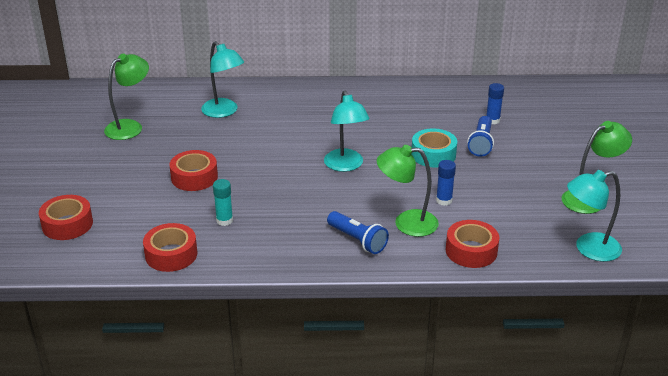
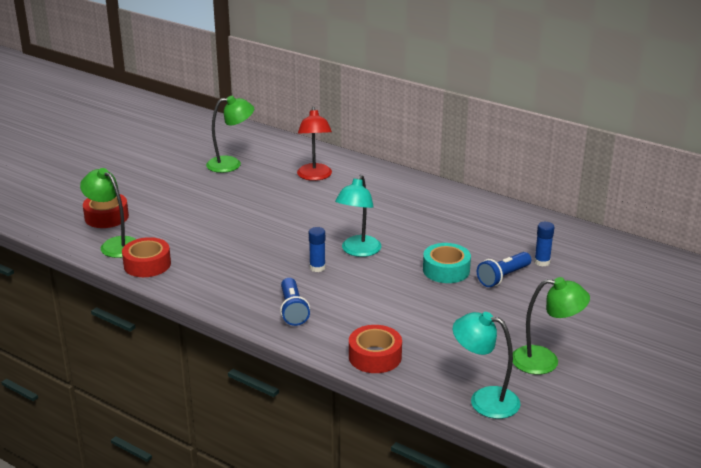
camera: 35 degrees right, 5 degrees down
(194, 177) = (231, 217): red tape -> none
(224, 112) = (315, 176): turquoise lamp -> red lamp
(224, 220) = (213, 256): turquoise glue stick -> none
(406, 223) = (349, 313): green lamp -> green lamp (114, 244)
(444, 200) = (405, 309): blue glue stick -> blue glue stick (317, 267)

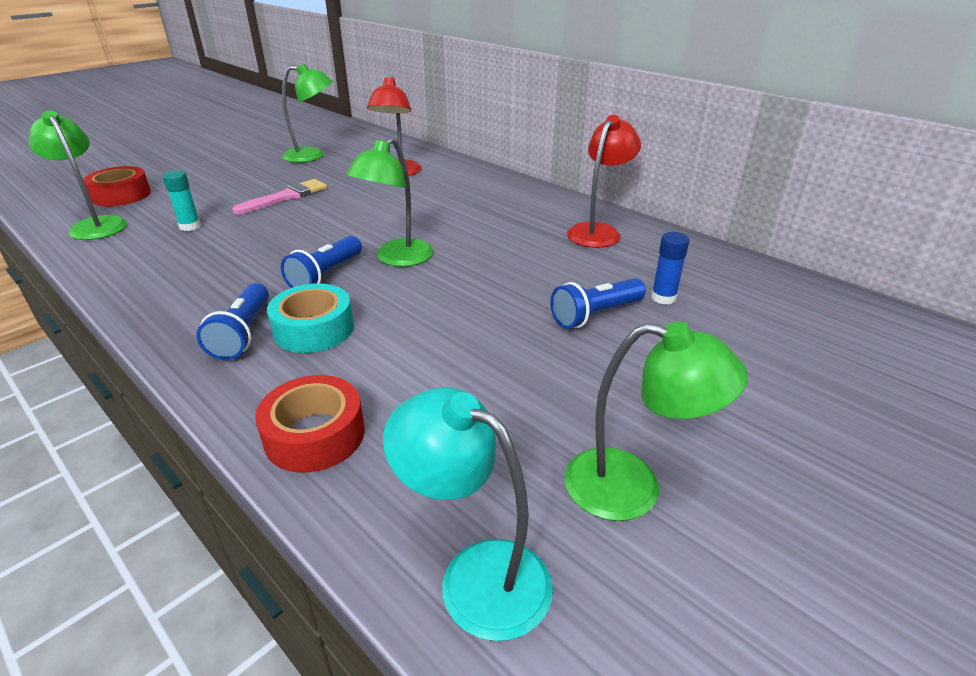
camera: 10 degrees right, 5 degrees up
(147, 264) = (108, 251): red tape -> none
(189, 239) = (190, 226): none -> turquoise glue stick
(241, 207) = (286, 197): none -> pink brush
(317, 267) = (325, 275): blue glue stick -> blue flashlight
(358, 251) = (397, 259): turquoise lamp -> green lamp
(446, 270) = (510, 296): turquoise tape -> turquoise tape (314, 329)
(488, 217) = (598, 231): none -> red lamp

